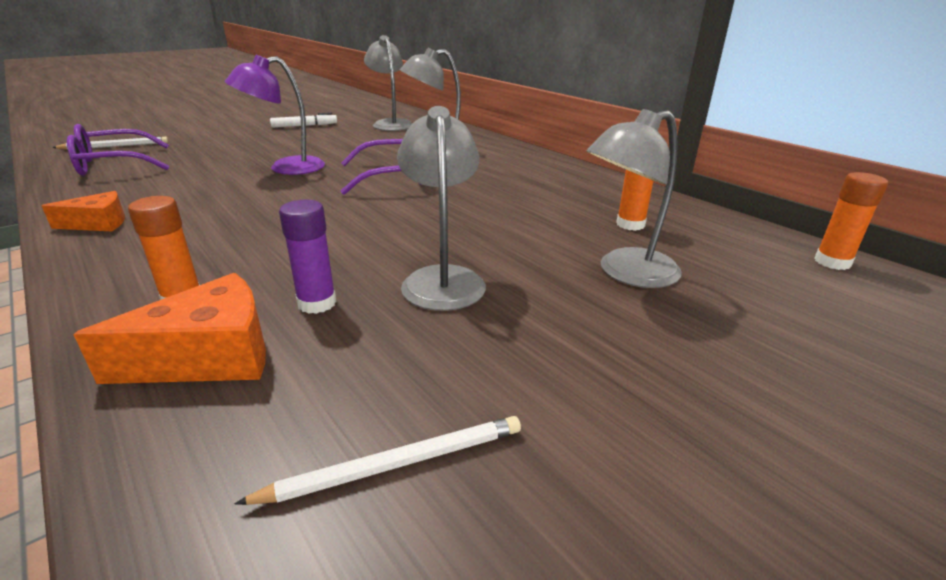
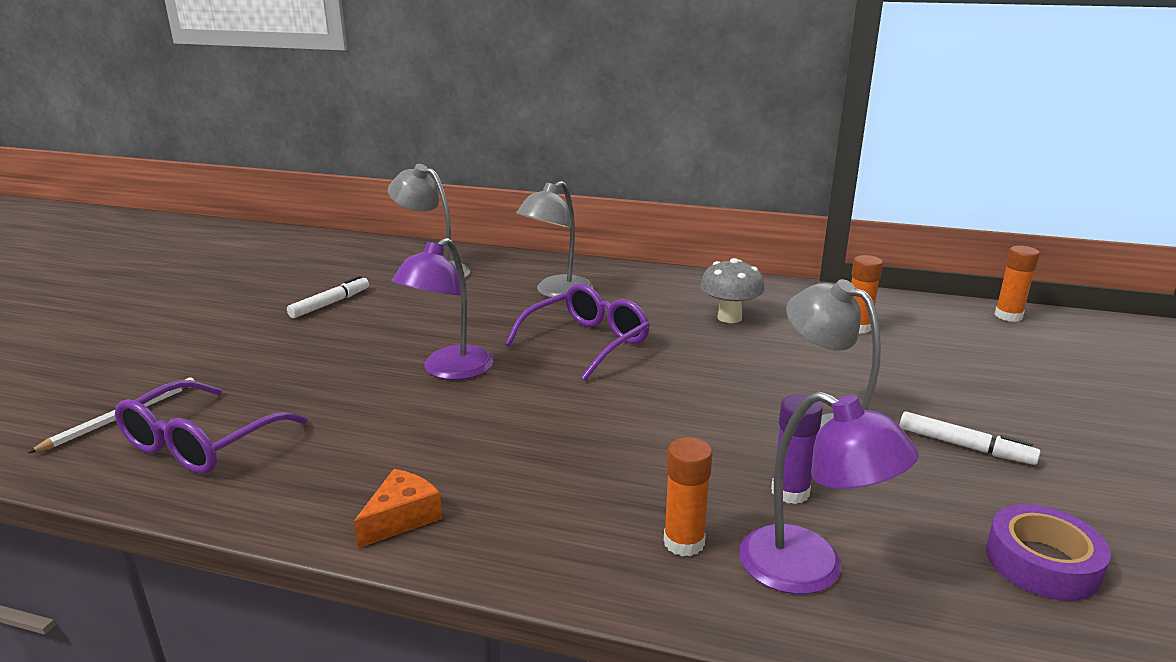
camera: 35 degrees left, 5 degrees down
(209, 356) = (811, 569): orange cheese -> purple lamp
(396, 464) = (1042, 562): white pencil -> purple tape
(528, 190) = (729, 318): none -> grey mushroom
(540, 338) = (965, 446): none -> white marker
(626, 273) = (924, 373): grey lamp -> none

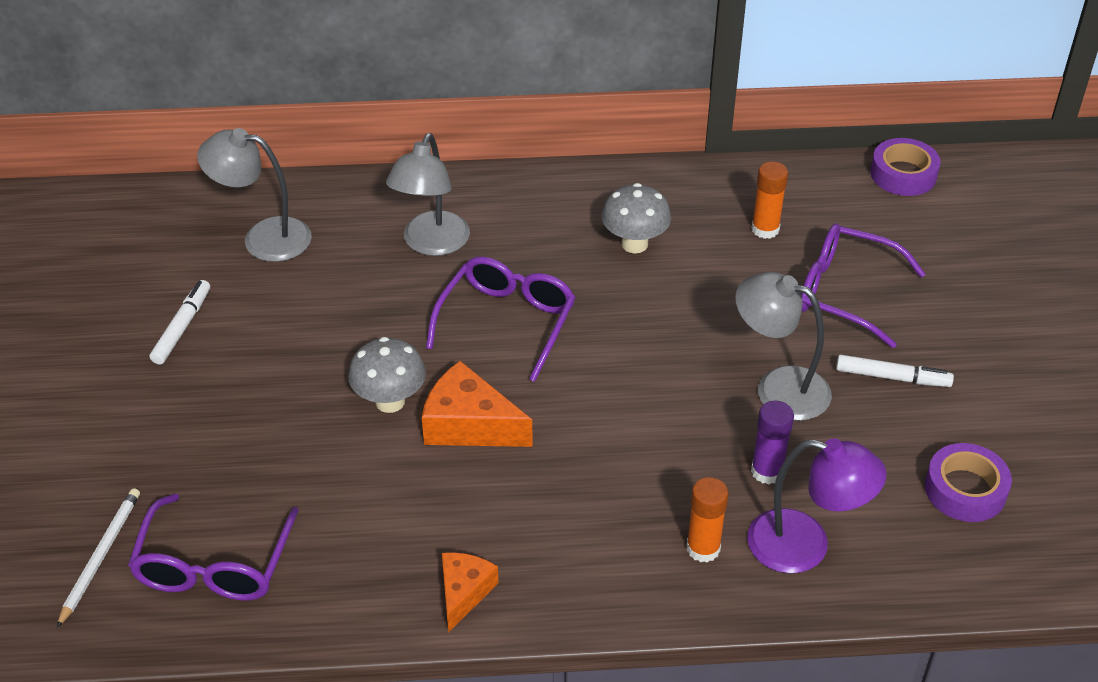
camera: 20 degrees left, 20 degrees up
(449, 370) = (390, 401): purple lamp -> grey mushroom
(505, 397) = (469, 424): none -> orange cheese
(927, 378) = (846, 293): none -> purple glasses
(1008, 316) = (903, 174): orange glue stick -> purple tape

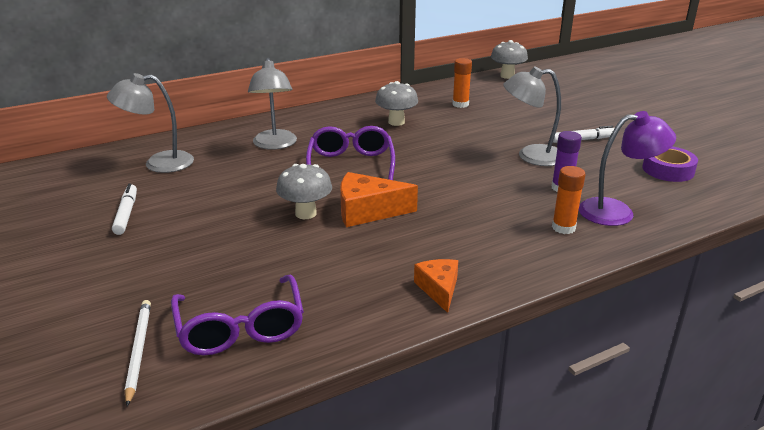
camera: 25 degrees left, 15 degrees down
(846, 293) = (525, 117): purple glasses -> none
(903, 174) = (507, 76): purple tape -> grey mushroom

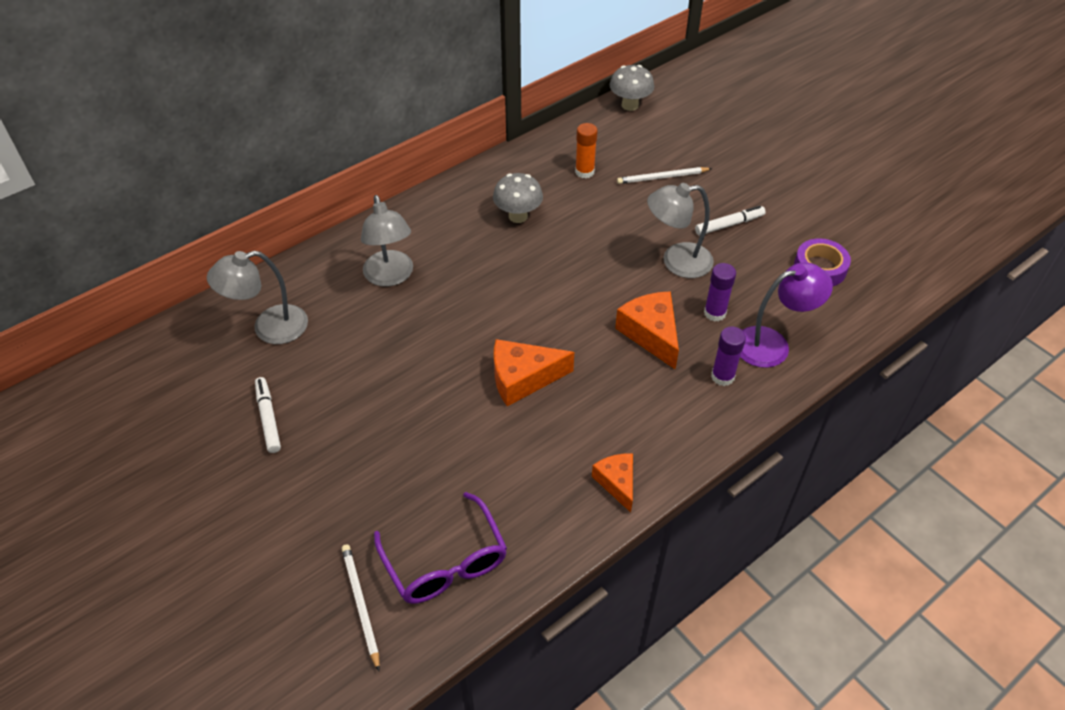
camera: 10 degrees left, 20 degrees up
(306, 213) = (459, 391): grey mushroom -> none
(351, 165) = (486, 303): purple glasses -> none
(497, 195) = (651, 334): none -> orange cheese
(527, 111) = (662, 177): none -> white pencil
(563, 228) = (722, 376): orange glue stick -> purple glue stick

